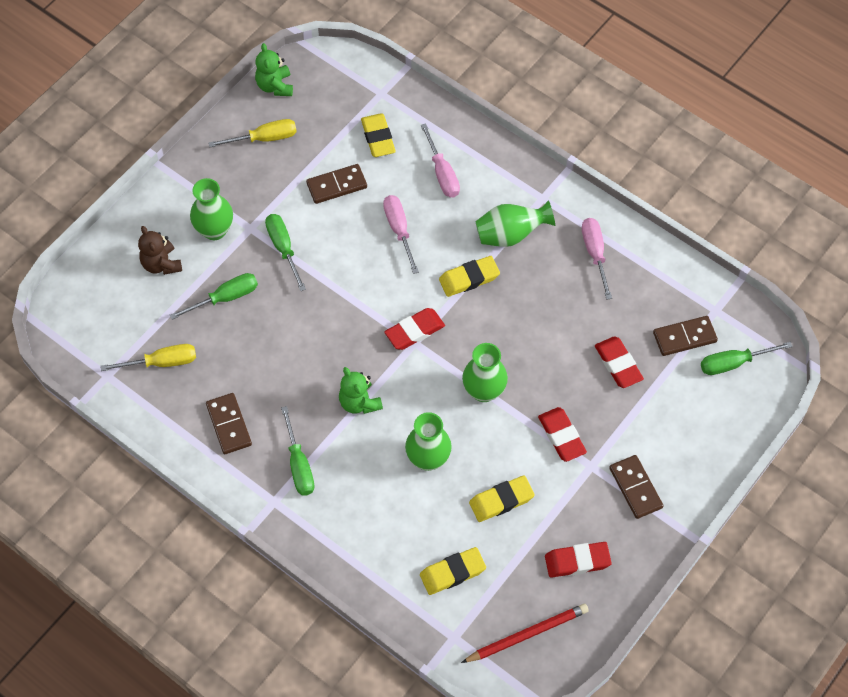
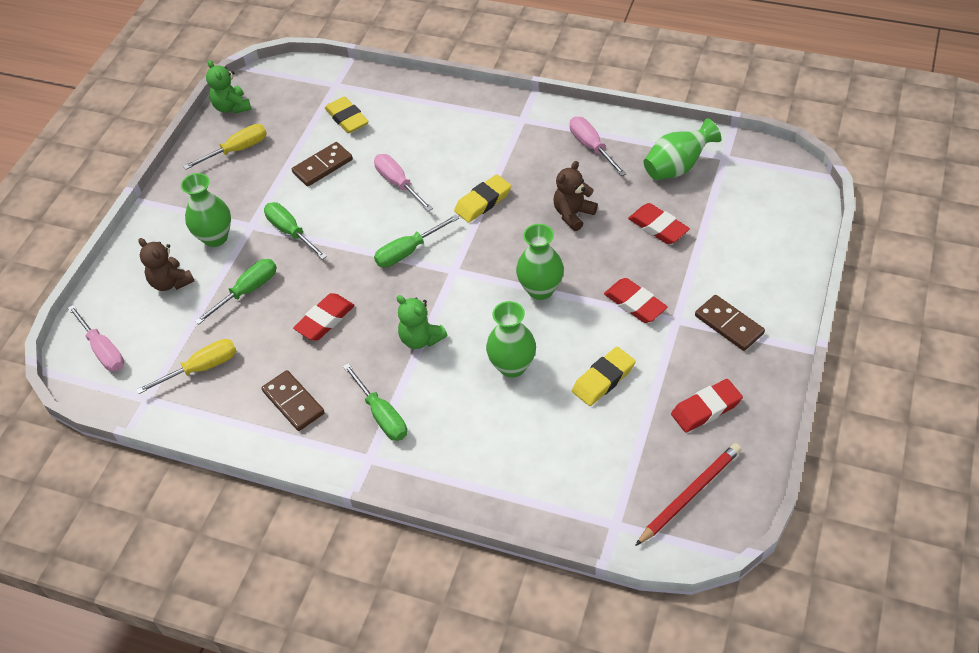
camera: 15 degrees left, 10 degrees down
(414, 331) = (449, 261): red eraser -> red eraser (325, 320)
(442, 173) = (419, 128): pink screwdriver -> pink screwdriver (103, 350)
(452, 572) = (585, 462): yellow eraser -> none
(510, 235) = (506, 156): green vase -> green vase (677, 167)
(546, 322) = (573, 214): none -> brown teddy bear
(684, 337) = (708, 186): brown domino -> none
(733, 363) = (764, 193): green screwdriver -> green screwdriver (408, 251)

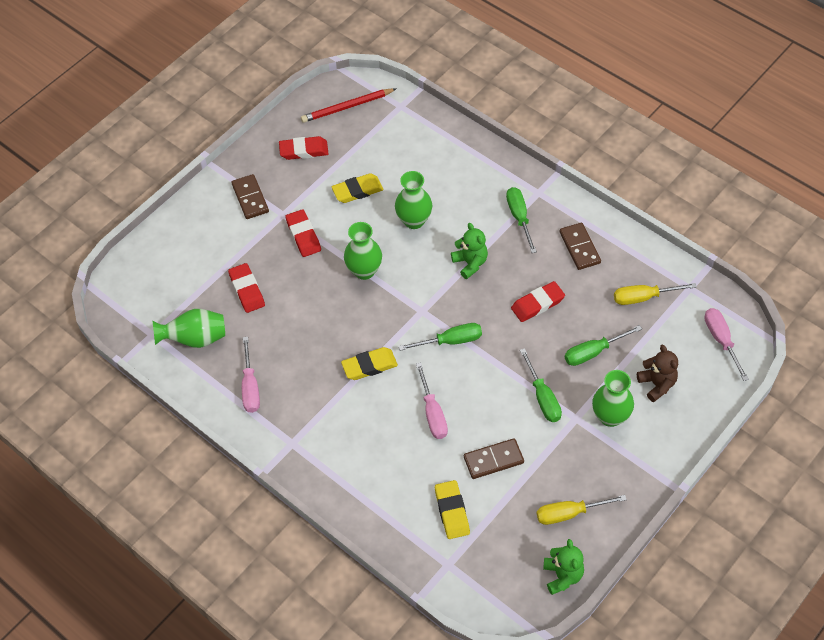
camera: 160 degrees left, 5 degrees up
(573, 214) = (304, 326): brown teddy bear -> none

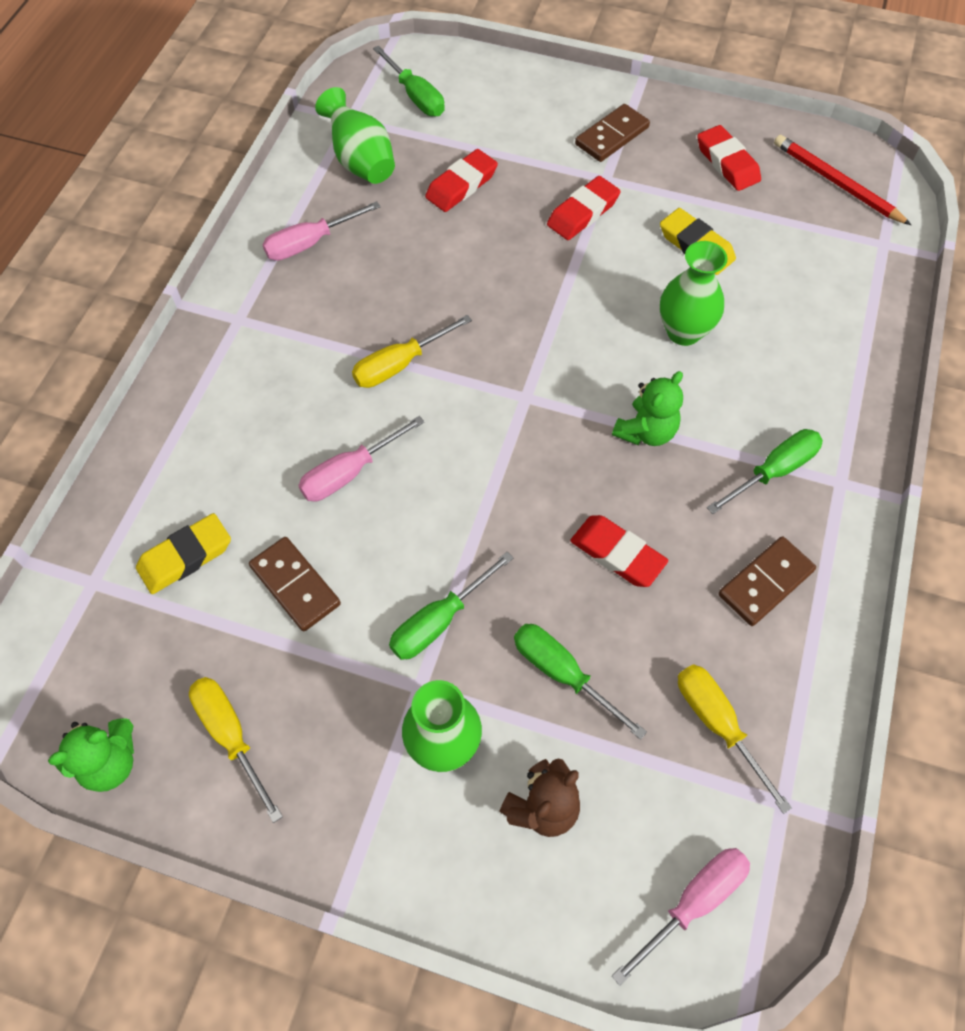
camera: 65 degrees right, 5 degrees up
(364, 271) = (560, 302): green vase -> none
(369, 366) = (399, 365): yellow eraser -> yellow screwdriver
(451, 341) = (489, 453): green screwdriver -> green screwdriver (416, 96)

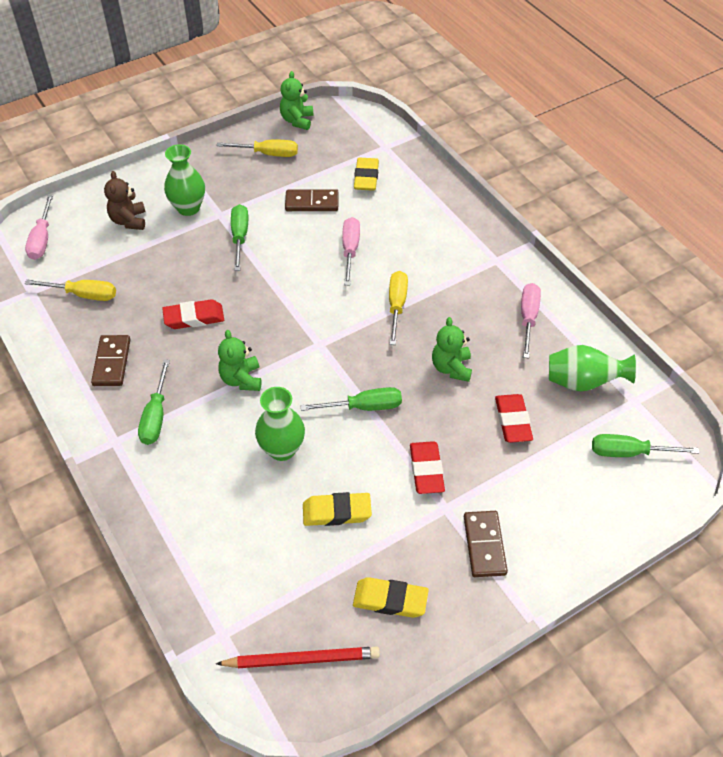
camera: 130 degrees right, 10 degrees down
(442, 265) = (451, 368): none -> green teddy bear
(562, 673) = (168, 260): green screwdriver -> green screwdriver (364, 407)
(727, 163) = (390, 600): red eraser -> yellow eraser

